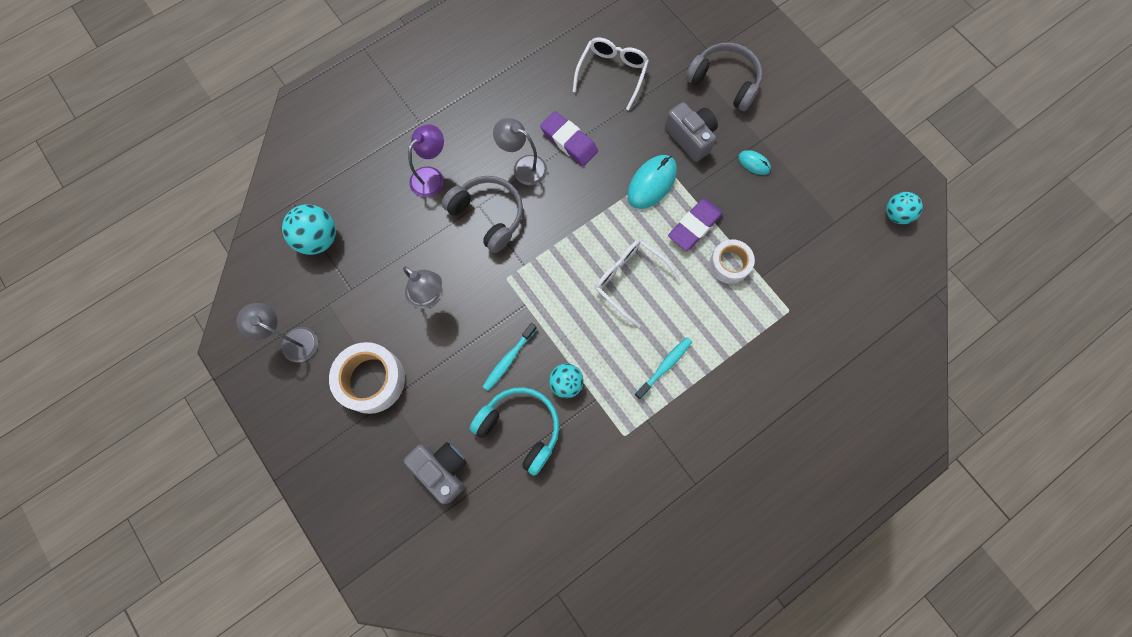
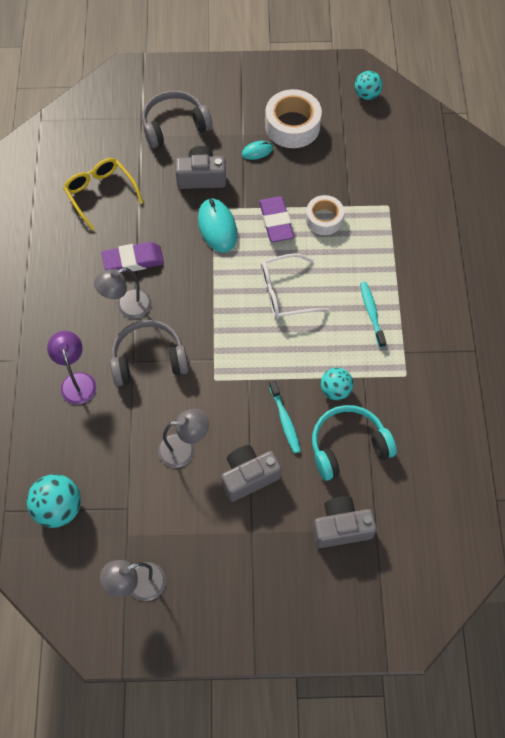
camera: 55 degrees left, 10 degrees down
(371, 380) = (224, 539): white tape -> white tape (292, 126)
(438, 363) = (249, 476): none -> grey camera
(612, 74) = (101, 194): white glasses -> yellow glasses

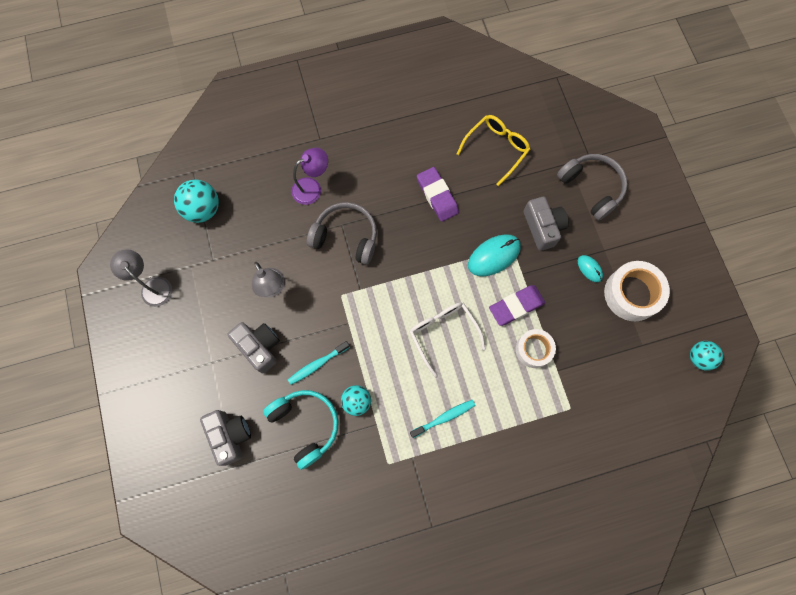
camera: 75 degrees right, 10 degrees up
(127, 307) = (390, 205): grey lamp -> none
(149, 359) = (346, 237): grey headphones -> grey headphones turned 45 degrees counterclockwise

